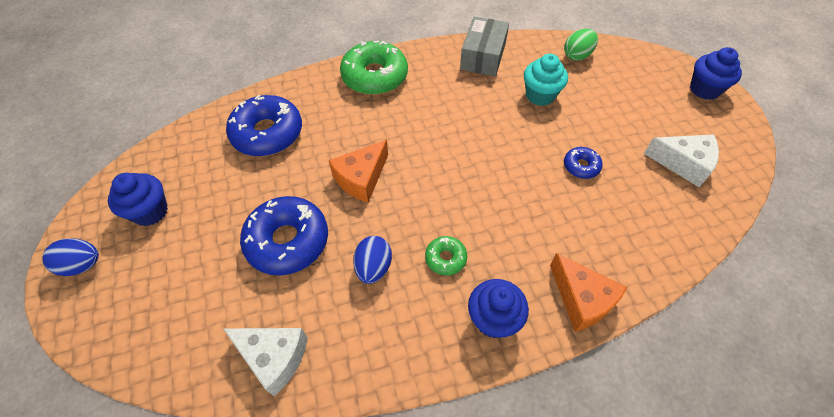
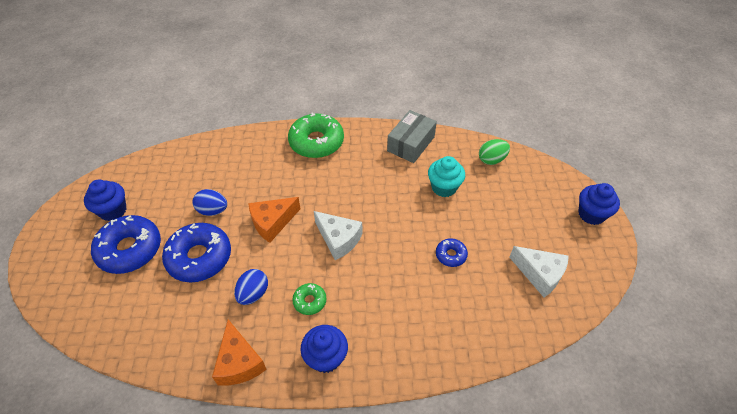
camera: 15 degrees right, 5 degrees down
(82, 265) = (55, 238): blue egg -> blue egg (213, 210)
(267, 133) = (217, 170): blue donut -> blue donut (130, 249)
(274, 357) = (157, 340): white cheese -> white cheese (338, 239)
(581, 299) = (401, 362): orange cheese -> orange cheese (239, 362)

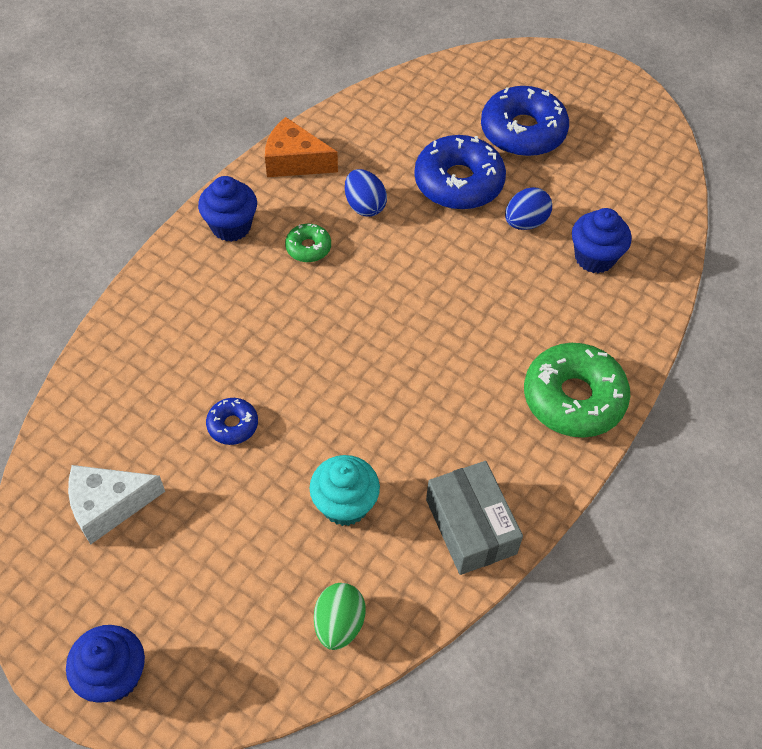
camera: 125 degrees right, 5 degrees up
(113, 211) = (600, 136): blue cupcake -> blue cupcake (594, 258)
(272, 222) = (454, 270): orange cheese -> none
(338, 239) = (368, 321): white cheese -> none

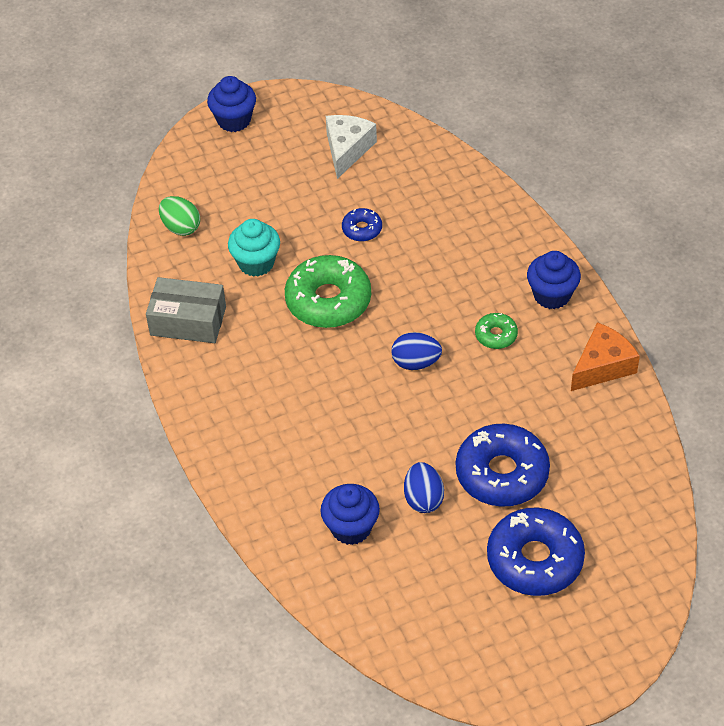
camera: 125 degrees right, 5 degrees down
(365, 206) = (518, 392): blue egg -> blue egg (416, 362)
(573, 398) = (234, 434): green donut -> green donut (328, 300)

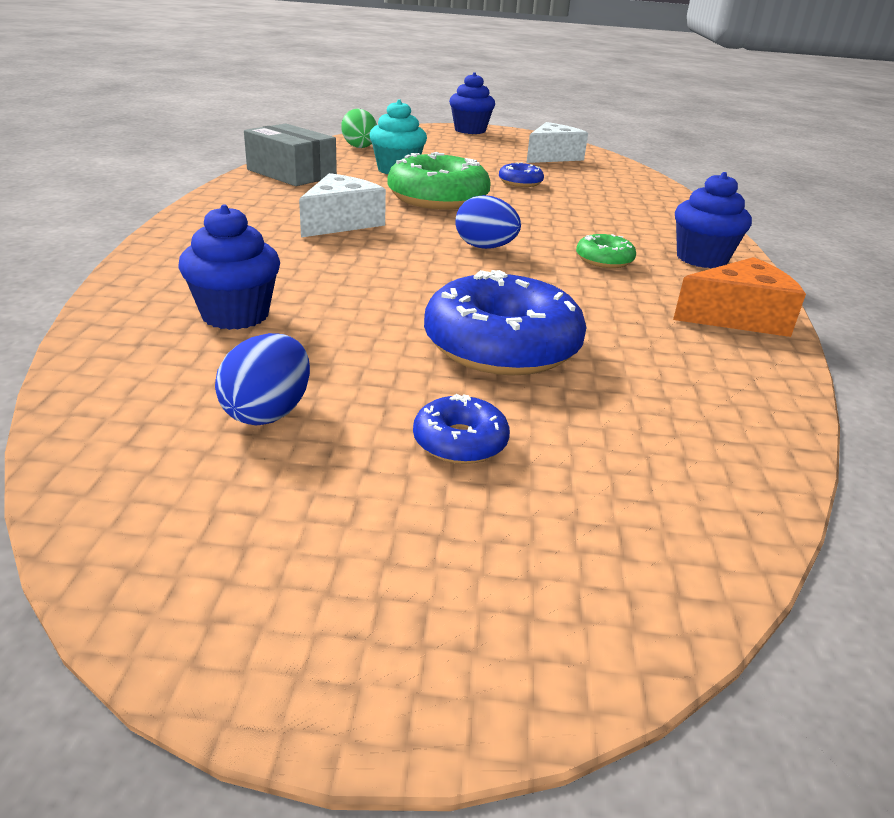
camera: 25 degrees right, 20 degrees down
(300, 383) = (341, 222): none -> white cheese
(423, 499) = (363, 327): blue egg -> blue egg (268, 412)
(535, 559) = (460, 442): blue donut -> blue donut, size x0.48

